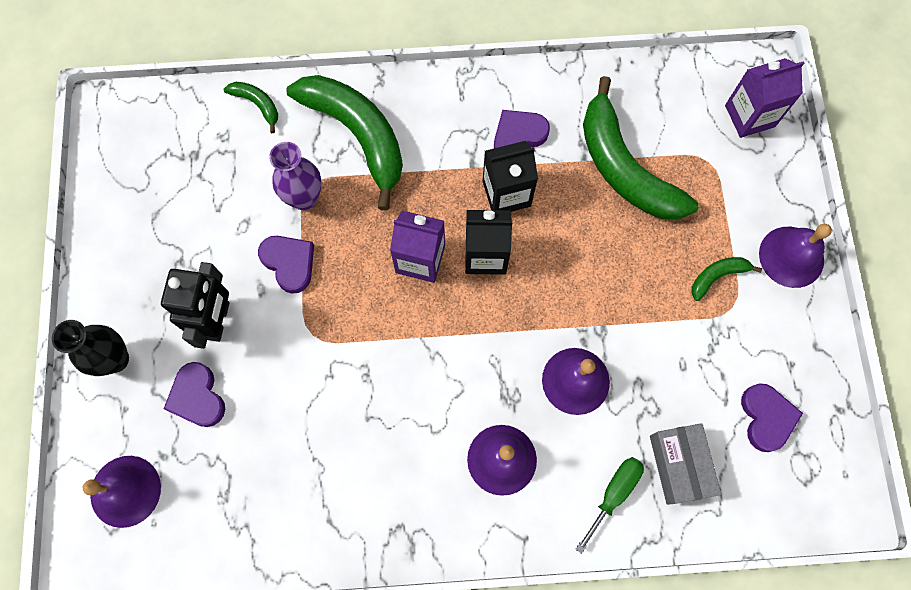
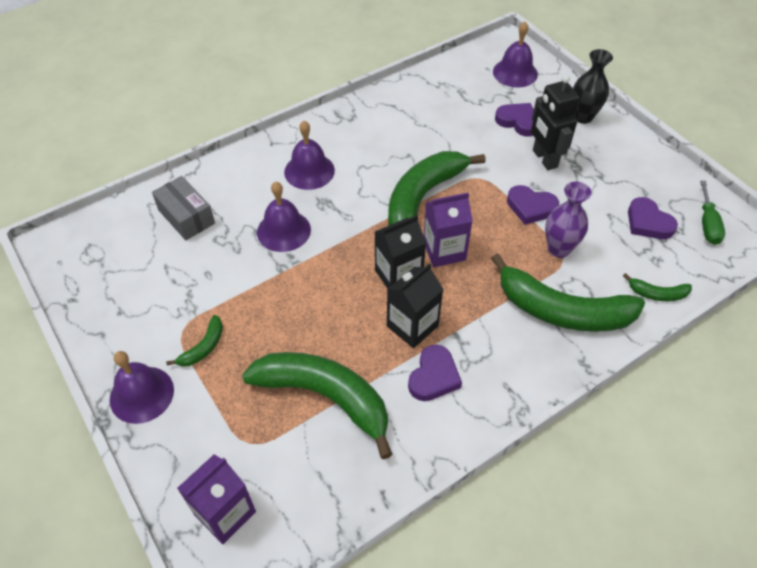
camera: 150 degrees right, 20 degrees down
(395, 341) = (422, 198): none -> green banana
(614, 493) = (225, 185): green screwdriver -> green screwdriver (707, 224)
(766, 418) = (130, 269): purple heart -> purple heart (648, 222)

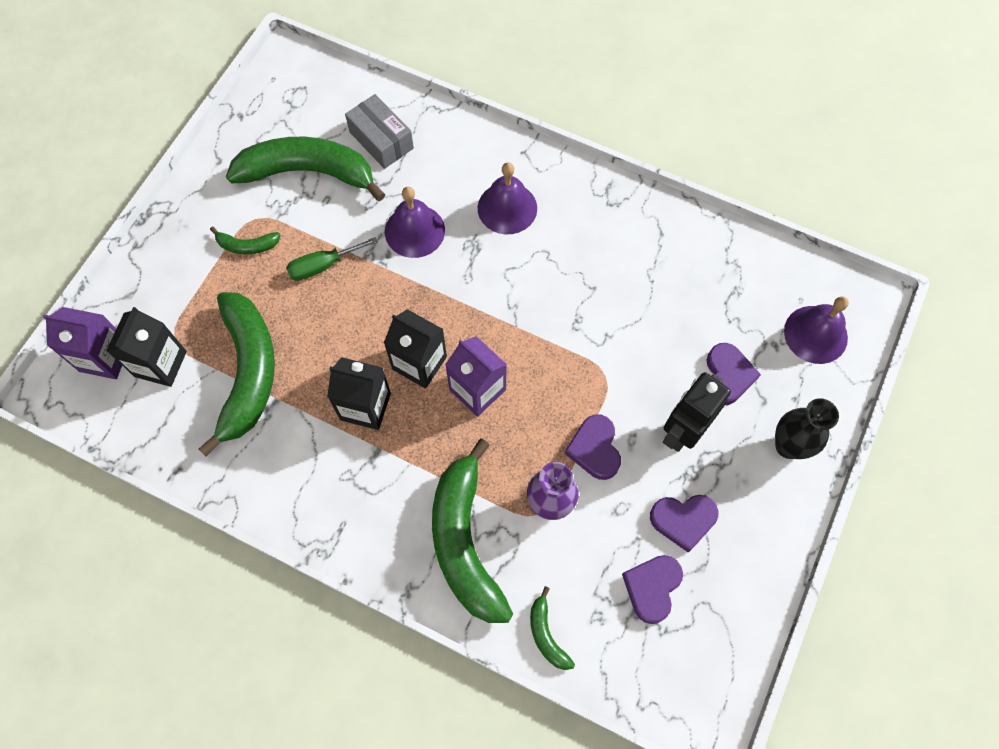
camera: 60 degrees right, 15 degrees up
(142, 394) = (178, 229): purple bell -> none
(186, 217) = (381, 140): grey box -> grey box turned 60 degrees counterclockwise
(267, 465) = (160, 364): none -> black carton
(422, 198) = (538, 333): green banana -> green banana (308, 172)
(433, 376) = (318, 454): purple heart -> purple heart (683, 520)
(707, 224) = (693, 659): green screwdriver -> green screwdriver (322, 266)

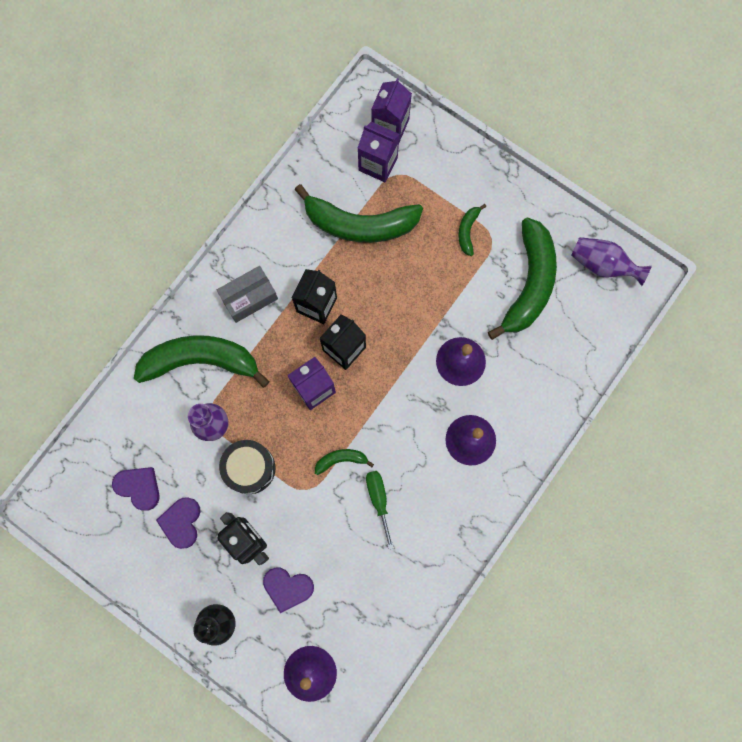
camera: 100 degrees right, 10 degrees up
(160, 364) = (378, 164): black carton -> purple carton
(277, 103) = (602, 265): none -> purple vase
(322, 266) = (440, 286): green screwdriver -> green screwdriver (378, 500)
(381, 140) = (553, 346): grey box -> grey box (249, 298)
(546, 634) = (124, 406): green banana -> green banana (341, 460)
(595, 449) = (249, 468): purple heart -> black drum

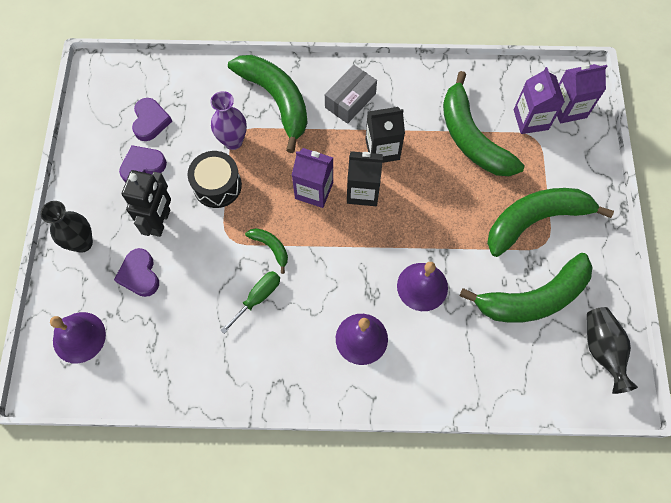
camera: 55 degrees right, 10 degrees down
(249, 298) = (350, 101): grey box -> grey box turned 75 degrees counterclockwise
(467, 231) = (535, 220): green banana -> green banana, size x2.29
(602, 265) = (602, 350): purple vase -> black vase

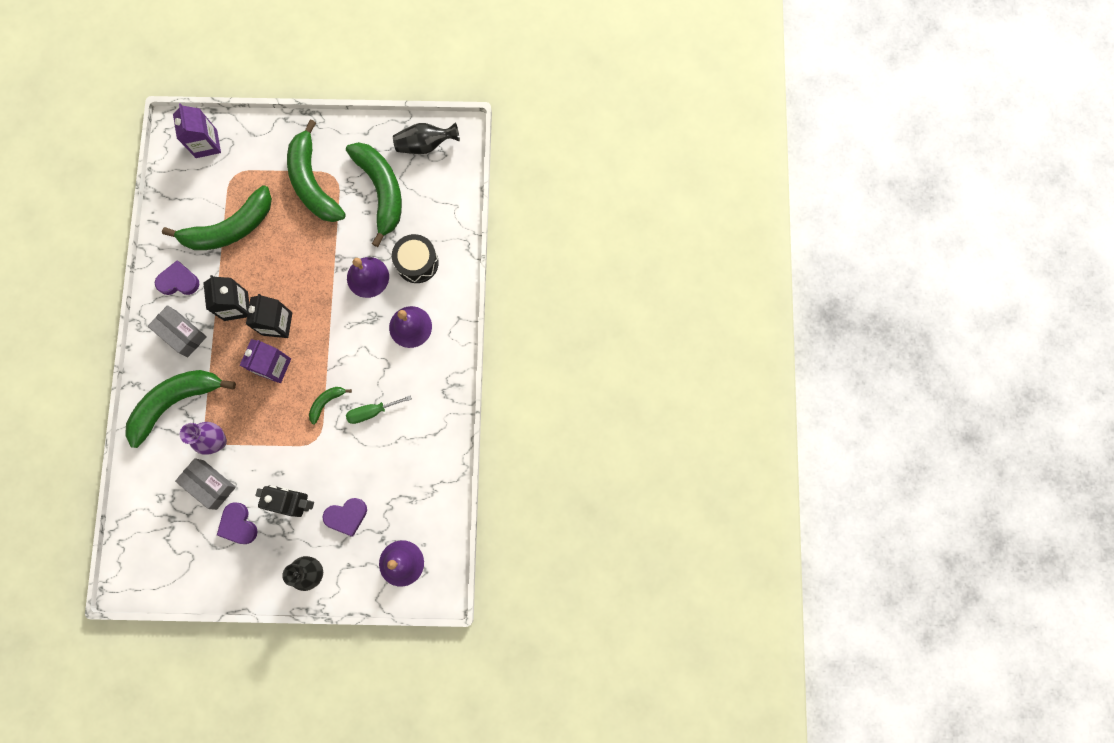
camera: 90 degrees left, 10 degrees up
(150, 121) = (189, 522): purple heart -> purple heart (179, 281)
(187, 137) = (210, 484): none -> grey box
(217, 186) = (263, 453): black drum -> black drum (417, 263)
(258, 298) = (372, 412): green screwdriver -> green screwdriver turned 60 degrees counterclockwise
(530, 119) = (215, 176): purple carton -> none

